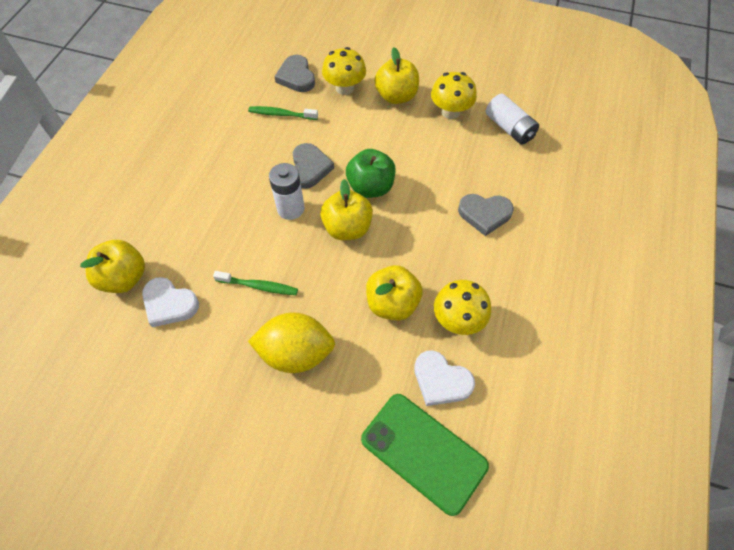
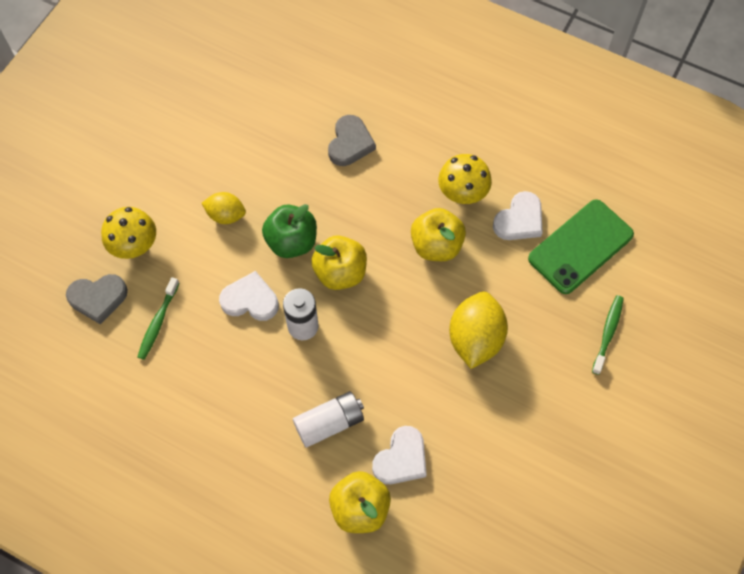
camera: 80 degrees left, 5 degrees up
(259, 286) = (395, 367): green toothbrush -> green toothbrush (608, 333)
(309, 168) = (250, 300): grey heart -> white heart
(385, 138) = (226, 215): none -> yellow lemon
(396, 96) = (164, 193): yellow apple -> none
(450, 112) = (204, 143): yellow mushroom -> none
(509, 128) = (243, 93): white battery -> white battery (329, 423)

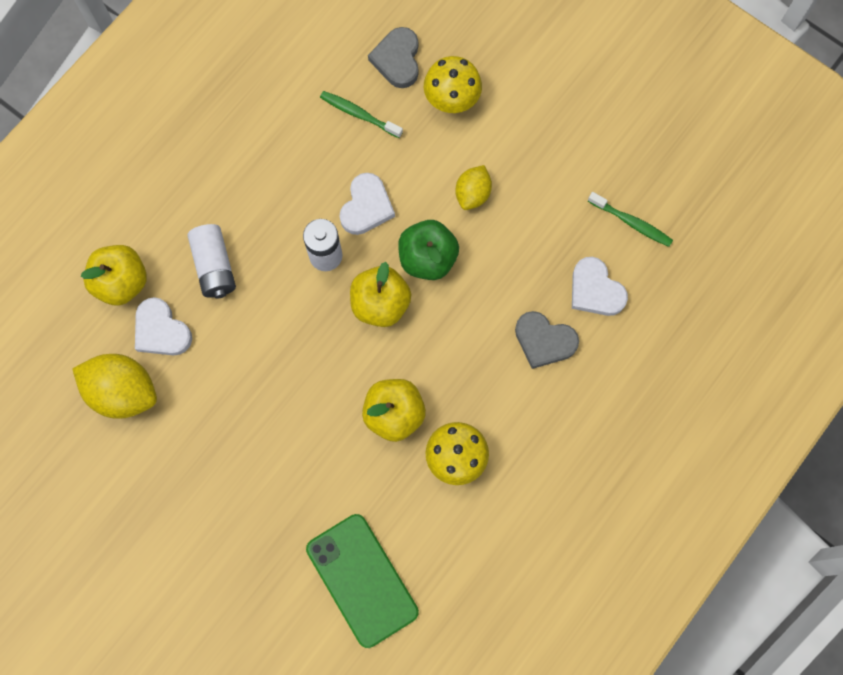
camera: 100 degrees right, 10 degrees up
(475, 339) = (274, 433): yellow lemon -> yellow lemon (123, 391)
(519, 220) = (409, 516): white heart -> white heart (595, 290)
(608, 333) = (250, 583): green toothbrush -> green toothbrush (631, 223)

